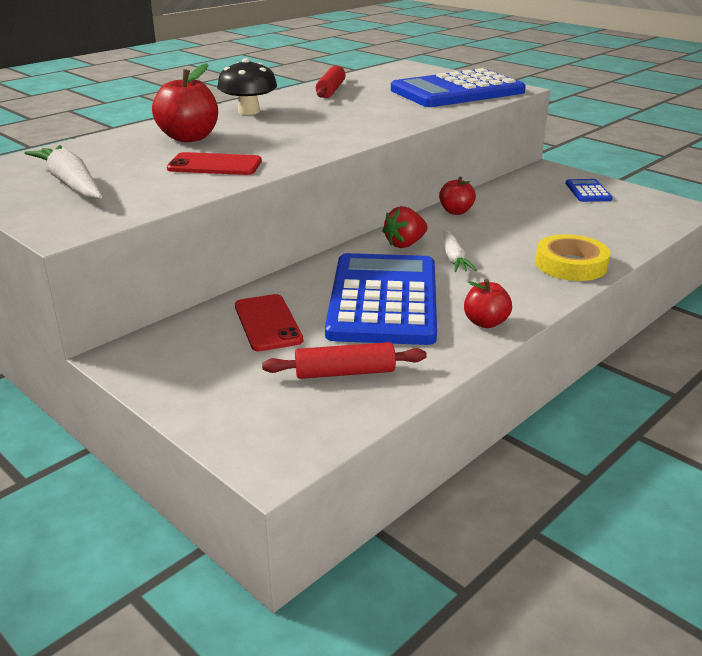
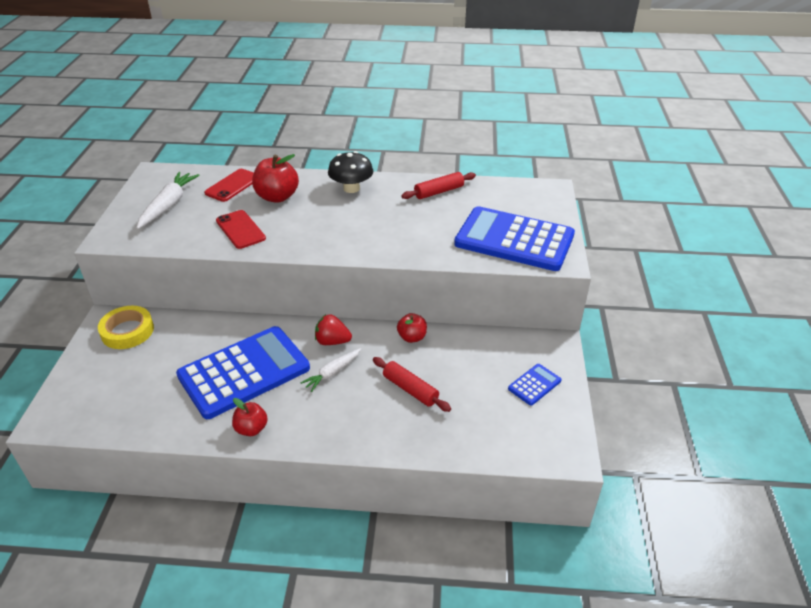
camera: 50 degrees right, 10 degrees up
(268, 323) = (179, 344): red phone -> red phone (233, 185)
(345, 372) = (146, 401): red rolling pin -> red rolling pin (410, 389)
(571, 264) = (379, 432): yellow tape -> yellow tape (127, 331)

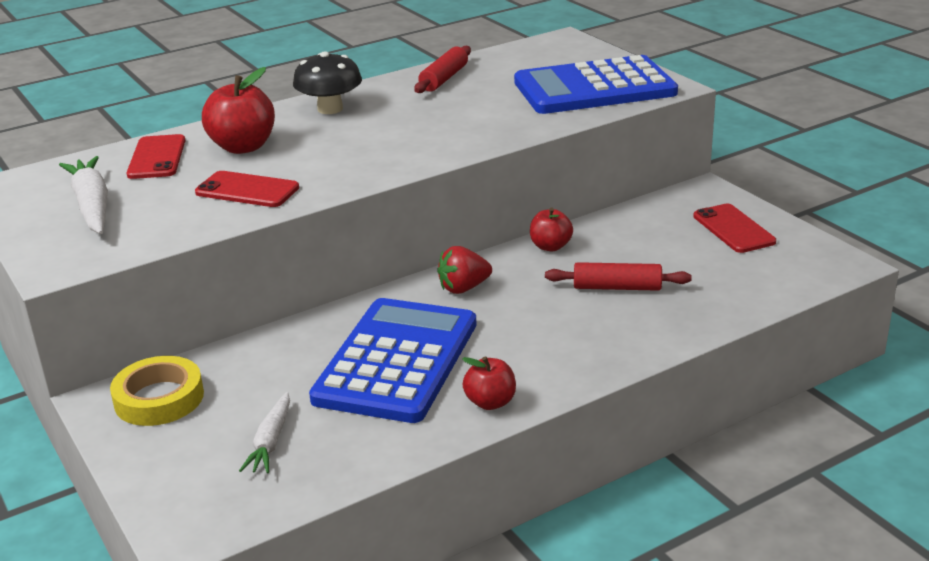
camera: 35 degrees left, 10 degrees down
(332, 373) = (508, 313): white carrot -> white carrot (271, 441)
(534, 385) = (733, 229): blue calculator -> red phone

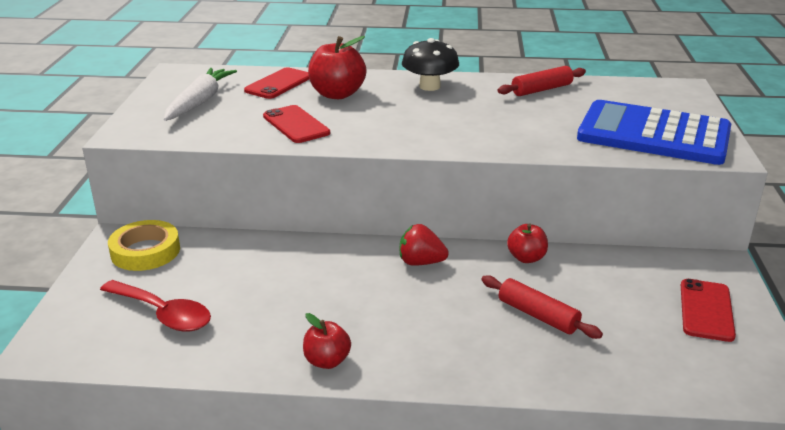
camera: 35 degrees right, 0 degrees up
(271, 441) = (163, 314): white carrot -> red spoon
(396, 361) = (307, 296): blue calculator -> none

